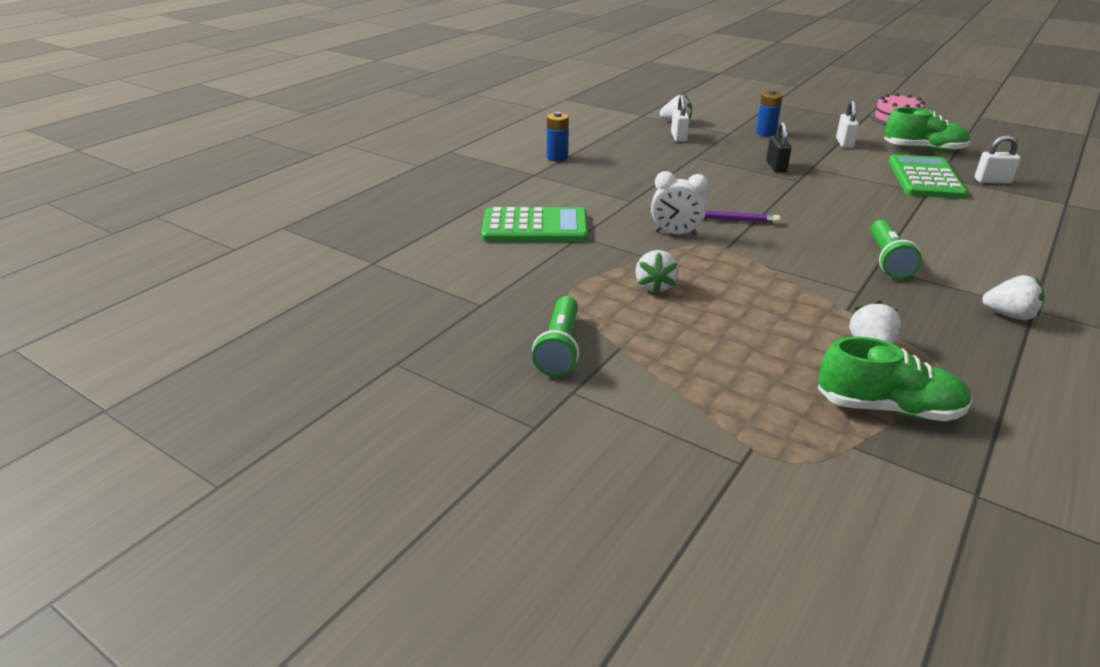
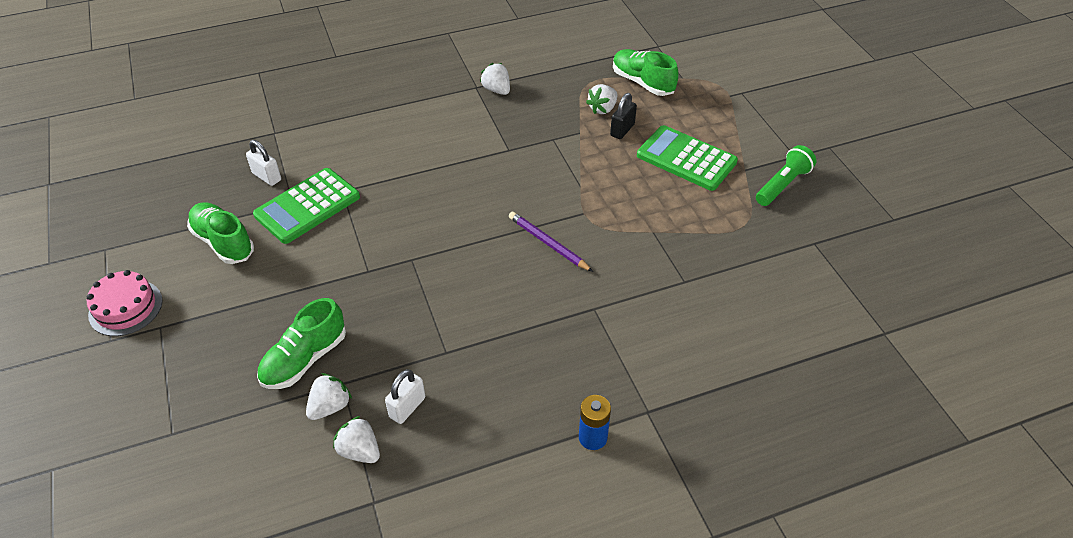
camera: 145 degrees left, 15 degrees up
(535, 227) = (714, 313): green calculator -> green calculator (686, 159)
(655, 286) = (677, 203): white strawberry -> white strawberry (330, 406)
(676, 234) = (604, 245): white clock -> none
(766, 133) = (305, 359): blue battery -> green shoe
(776, 167) = (396, 290): black padlock -> black padlock (622, 130)
(844, 143) = (267, 293): white padlock -> none
(888, 260) = (493, 150): green flashlight -> none

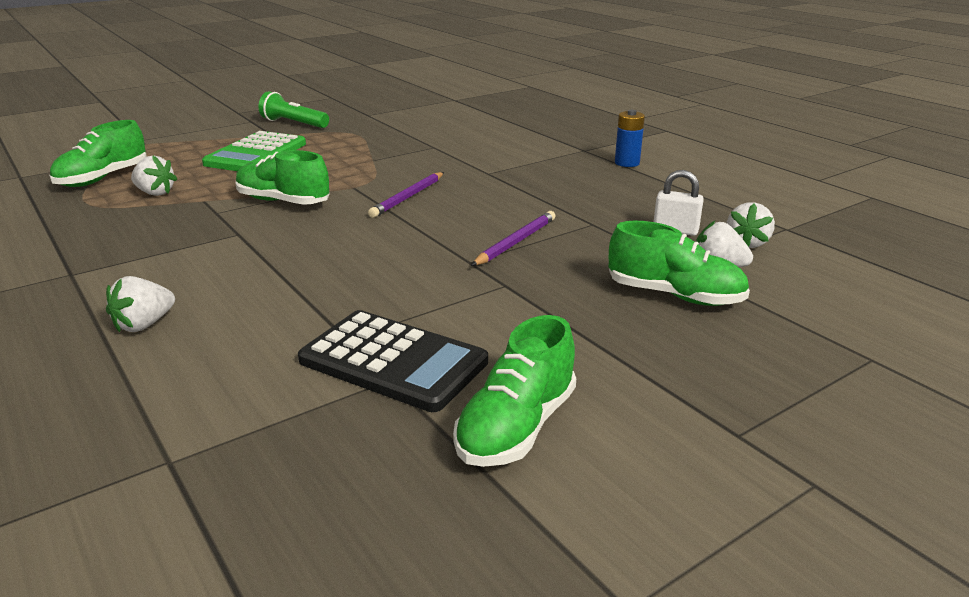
camera: 105 degrees left, 20 degrees down
(125, 307) = (739, 495): pink cake -> none
(267, 177) = (321, 428): white padlock -> none
(307, 206) = (393, 361): green calculator -> black calculator
(432, 292) = (516, 242): none -> purple pencil
(497, 90) = (86, 257): white strawberry -> white strawberry (144, 325)
(562, 172) = (283, 201): none -> green shoe
(622, 130) = (201, 181): black padlock -> none

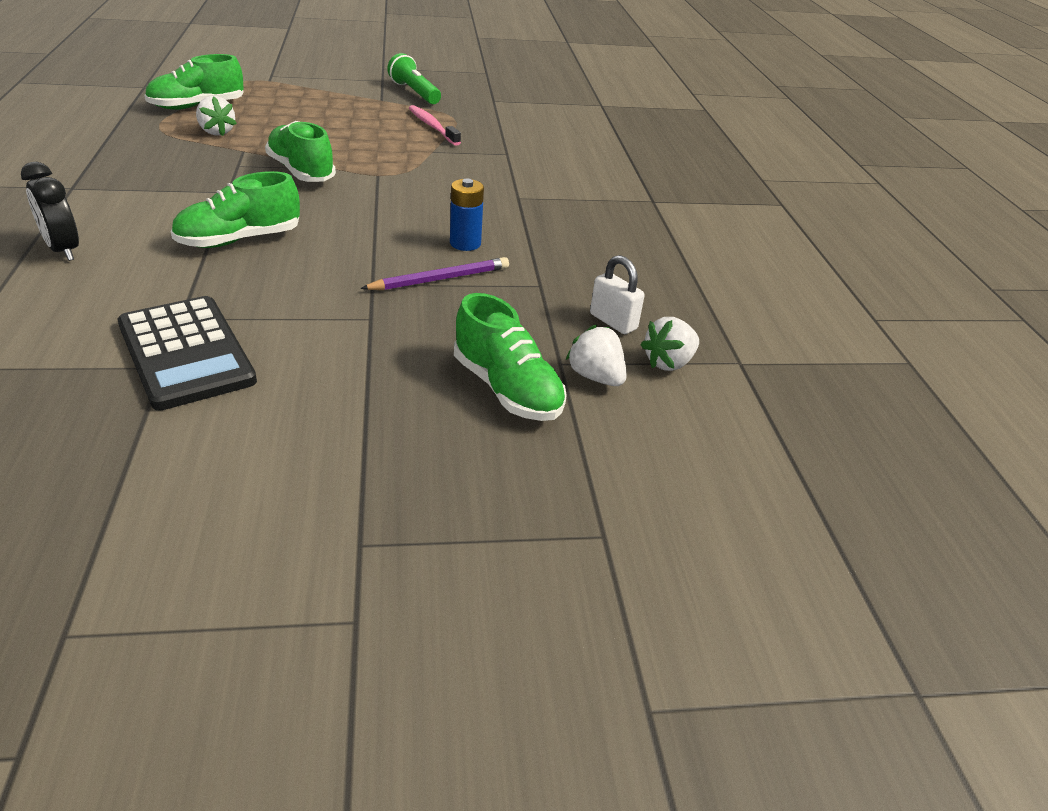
camera: 25 degrees right, 10 degrees up
(144, 325) = (63, 250): white strawberry -> black clock
(256, 154) = (342, 116): green calculator -> none
(346, 143) = (432, 126): none -> pink toothbrush
(408, 197) = (409, 200): purple pencil -> none
(516, 427) = (195, 451): green shoe -> green shoe (239, 240)
(627, 163) = (676, 229): blue battery -> blue battery (465, 243)

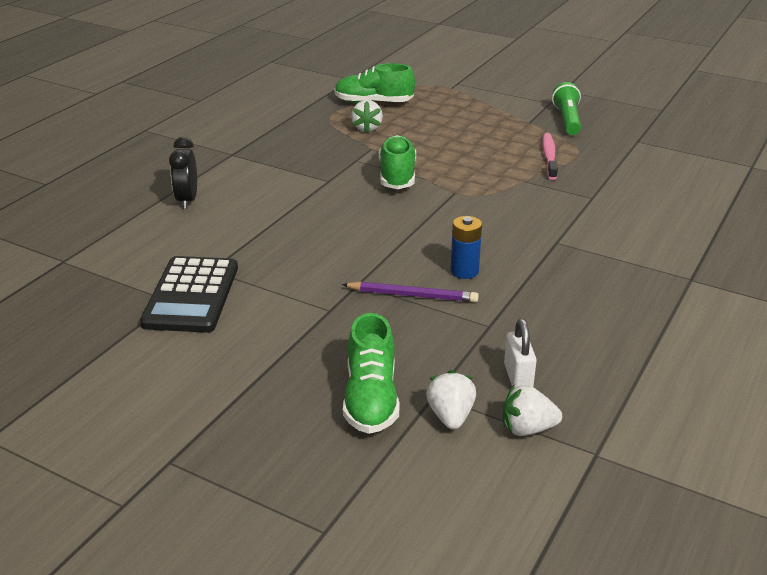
camera: 40 degrees right, 5 degrees down
(239, 240) = (300, 222): green shoe -> none

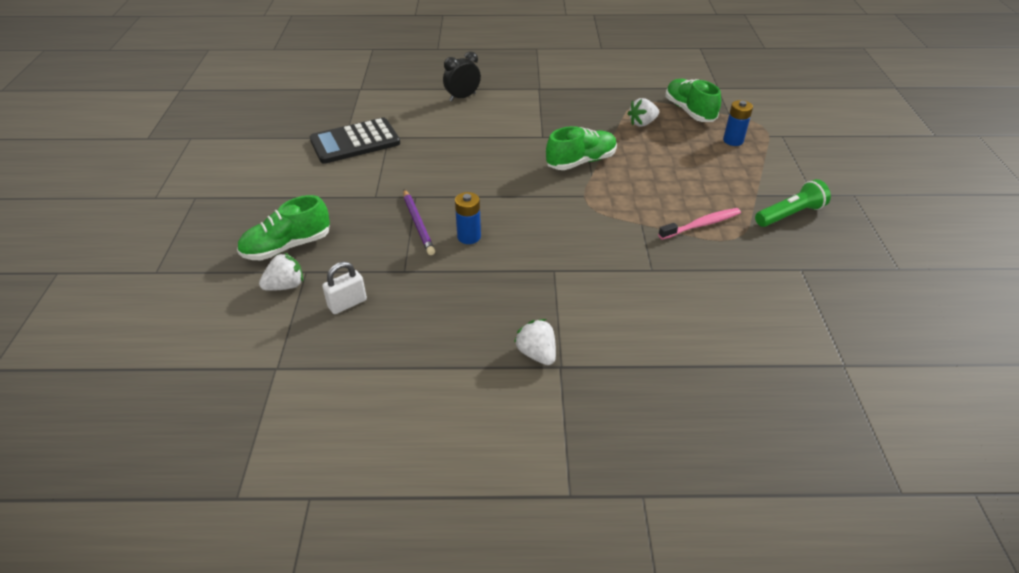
camera: 60 degrees right, 10 degrees up
(442, 103) = (733, 140): none -> blue battery
(527, 429) = (289, 325): white strawberry -> white strawberry (537, 353)

